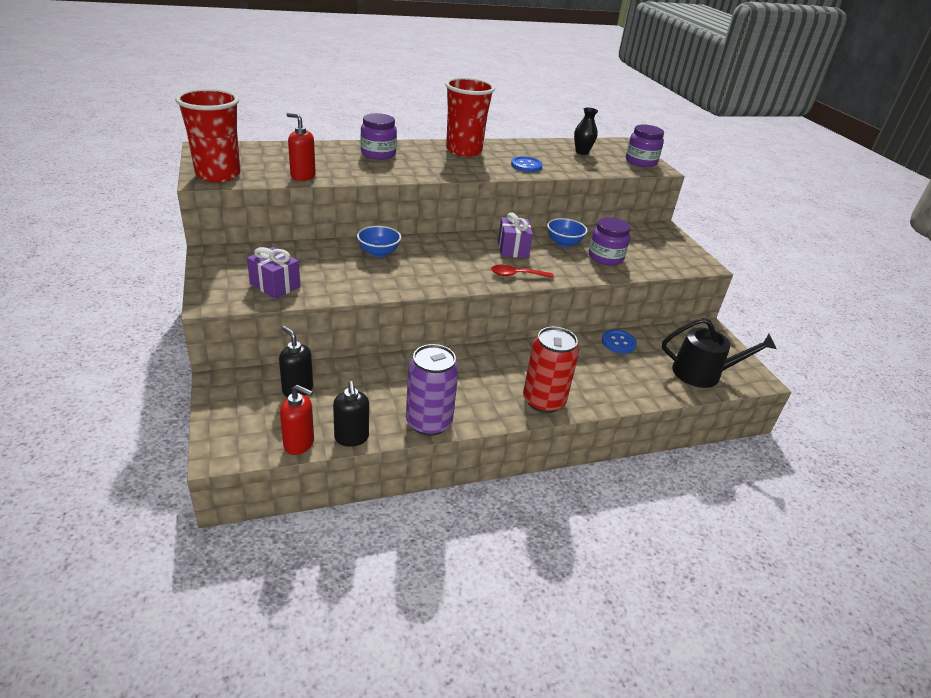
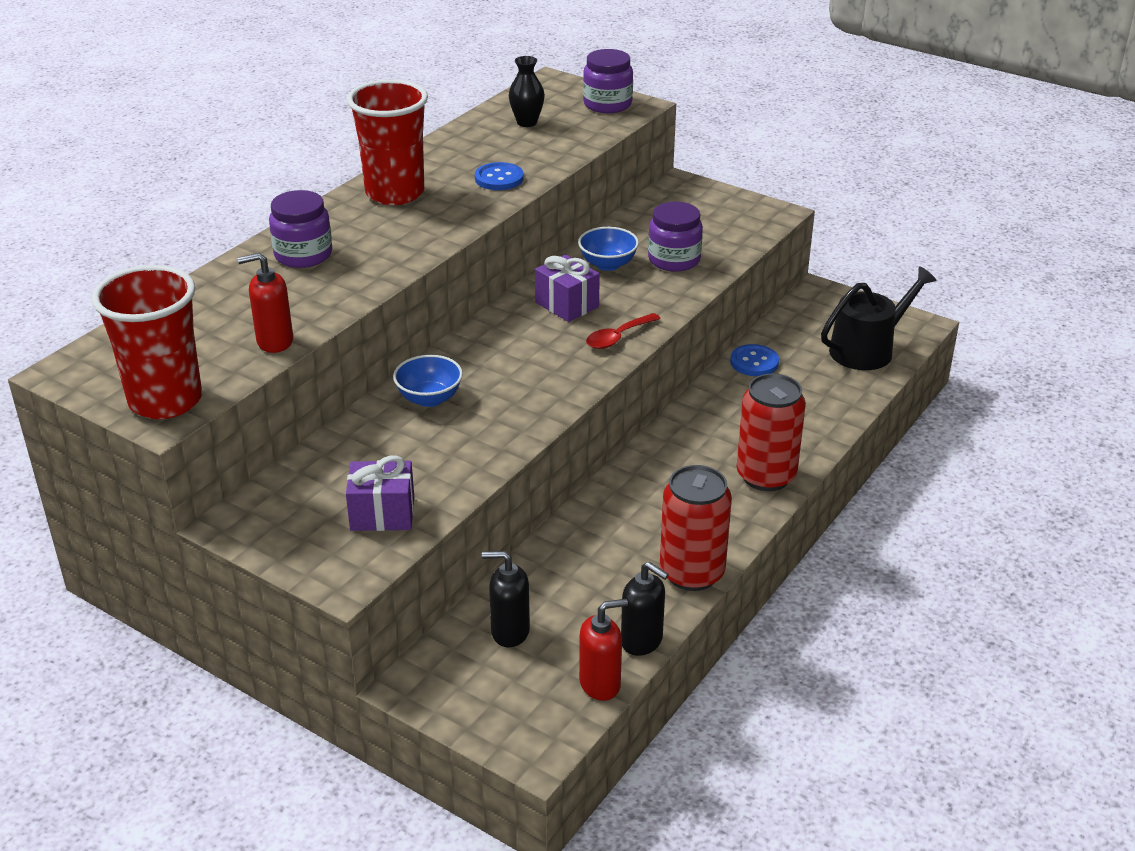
camera: 35 degrees left, 0 degrees up
(429, 422) = (692, 573): purple can -> red can

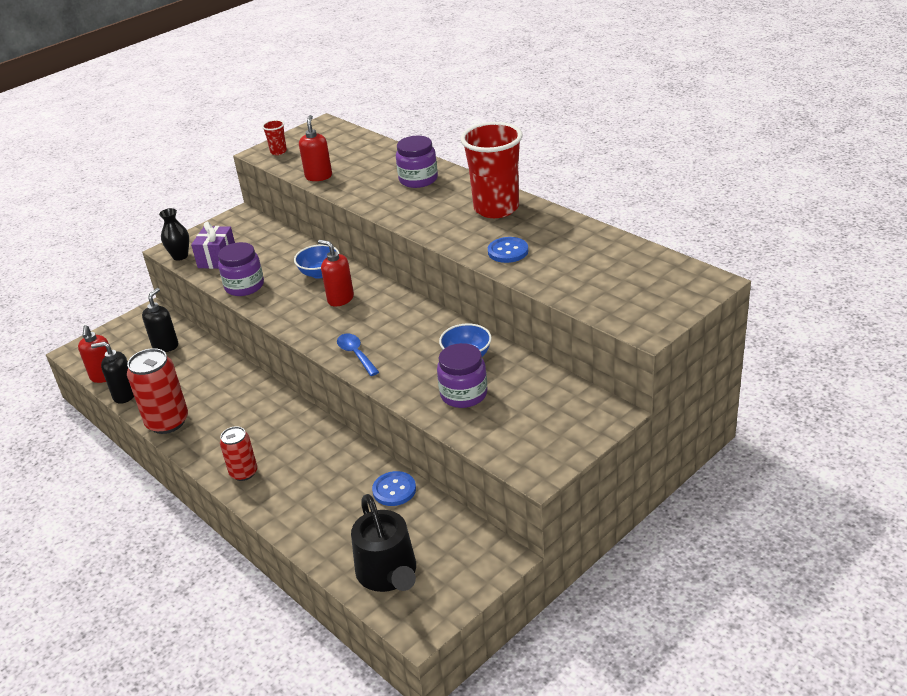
camera: 105 degrees right, 0 degrees up
(165, 401) = (278, 152): red cup -> red cup, size x0.42
(496, 369) = (340, 299): none -> red soap dispenser
(527, 122) = (614, 266): black vase -> black vase (180, 256)
(567, 305) = (411, 333): purple gift -> none
(607, 104) = (650, 312): purple jar -> purple jar (244, 286)
(618, 337) = (356, 354): red spoon -> blue spoon
(642, 641) = (125, 395): black soap dispenser -> black soap dispenser turned 45 degrees clockwise
(766, 476) = (243, 473): red can -> red can, size x0.61

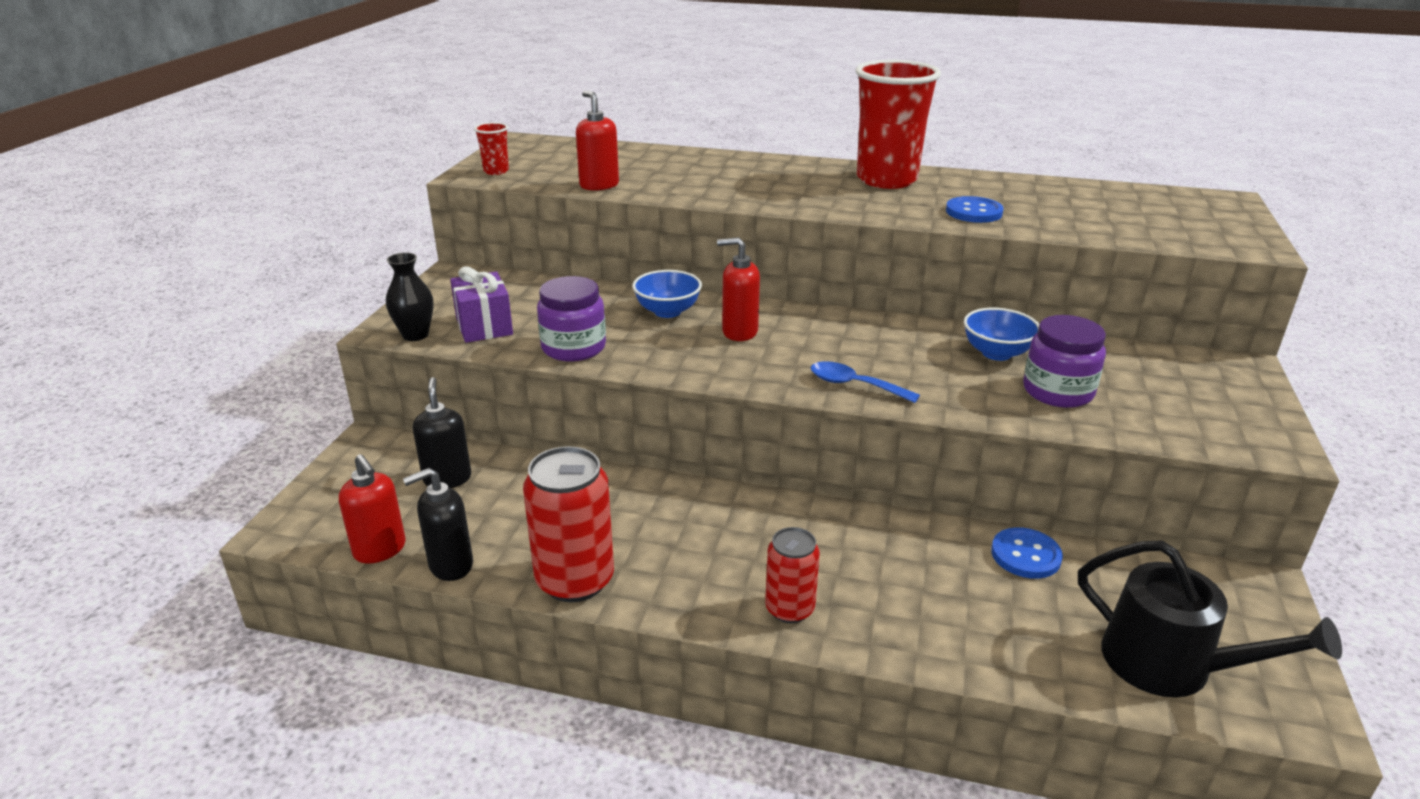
camera: 35 degrees left, 5 degrees down
(418, 179) = (742, 170): purple jar -> none

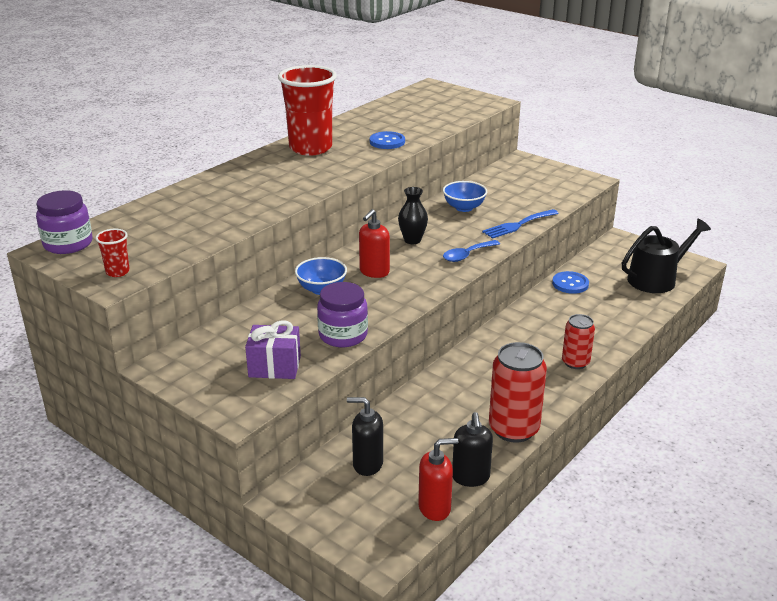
camera: 65 degrees left, 0 degrees up
(415, 335) = (260, 400): black vase -> black vase (412, 240)
(599, 185) = (206, 237): red soap dispenser -> none
(1001, 407) = (518, 225): none -> blue fork
(1058, 391) = (513, 206): purple jar -> purple jar (68, 244)

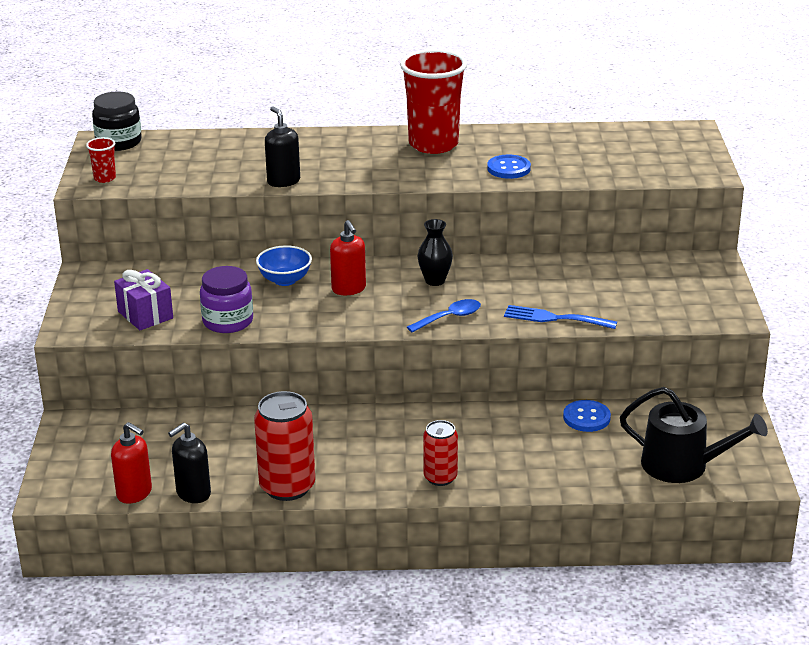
camera: 50 degrees right, 0 degrees up
(68, 244) = (119, 142): purple jar -> black jar
(367, 464) = (152, 438): black soap dispenser -> black soap dispenser (283, 181)
(374, 272) = (349, 289): red soap dispenser -> red soap dispenser turned 105 degrees counterclockwise
(464, 208) = (543, 277): blue bowl -> none
(467, 255) = (449, 318): blue spoon -> blue spoon turned 135 degrees clockwise

